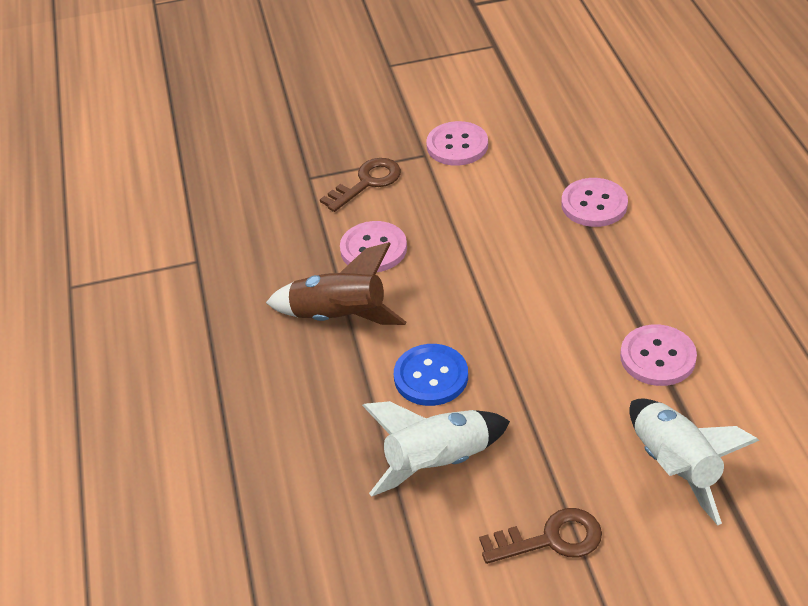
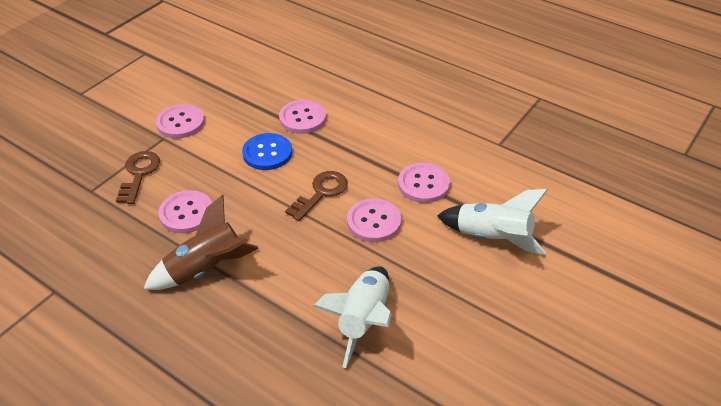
camera: 45 degrees left, 0 degrees up
(431, 377) = (306, 271): blue button -> blue button (267, 153)
(550, 539) = (471, 321): brown key -> brown key (321, 193)
(554, 367) = (374, 222): none -> pink button

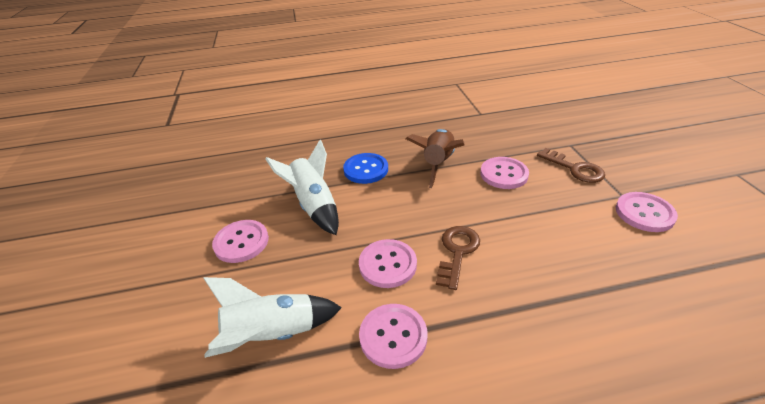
camera: 135 degrees right, 5 degrees down
(267, 153) = (549, 247): blue button -> blue button (366, 169)
(302, 118) = (598, 305): pink button -> pink button (241, 242)
(321, 193) = (457, 252): brown key -> brown key turned 150 degrees counterclockwise

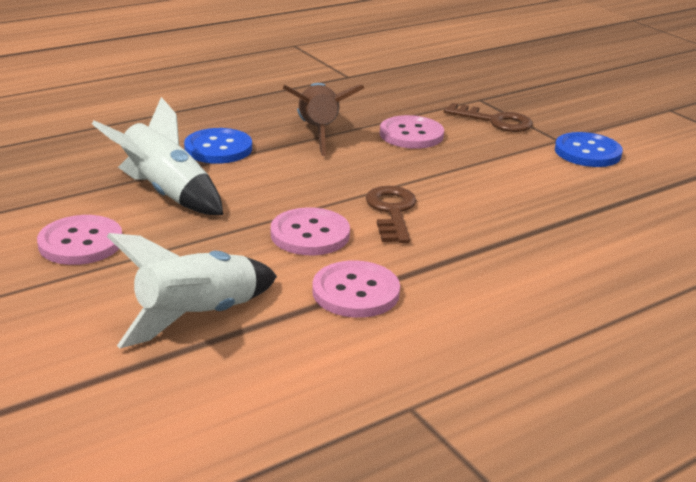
camera: 25 degrees left, 10 degrees down
(644, 213) = (587, 152): pink button -> blue button

